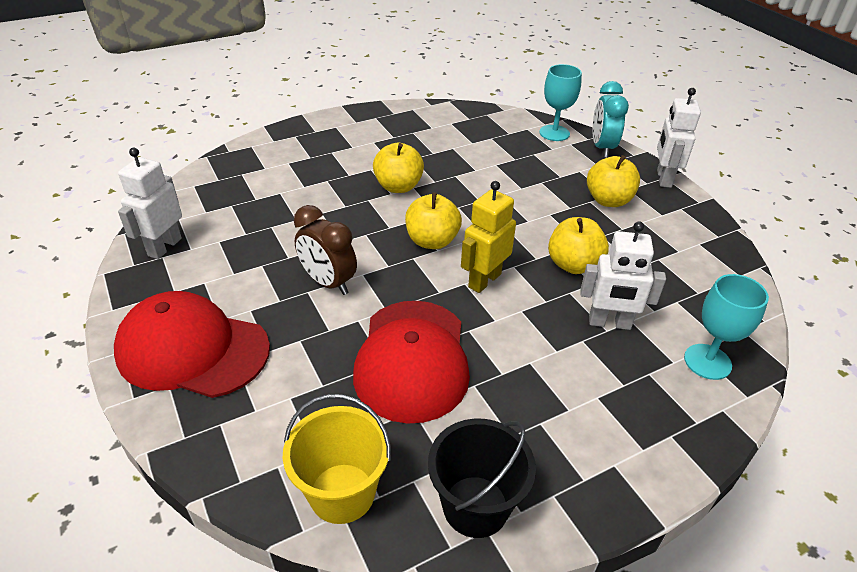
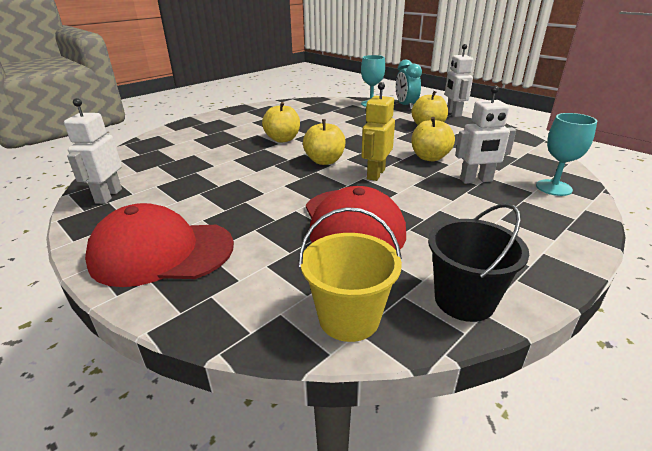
camera: 15 degrees left, 10 degrees down
(328, 283) = (259, 194): brown clock -> none

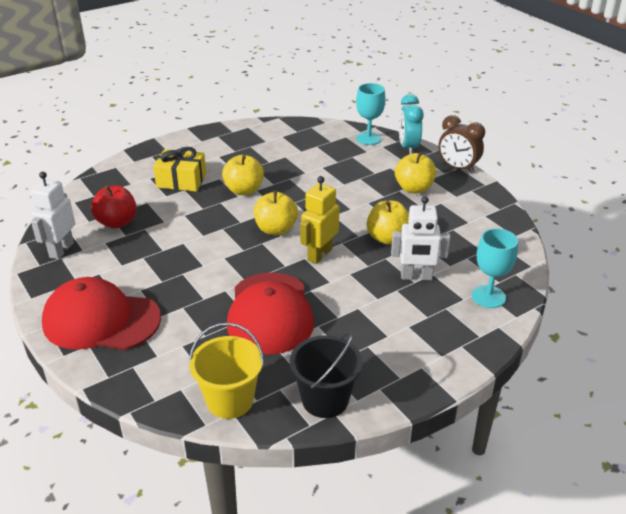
camera: 10 degrees right, 5 degrees up
(166, 170) = (117, 222): none -> red apple
(223, 138) = (181, 180): none -> yellow gift
(453, 113) = (457, 168): white robot -> brown clock

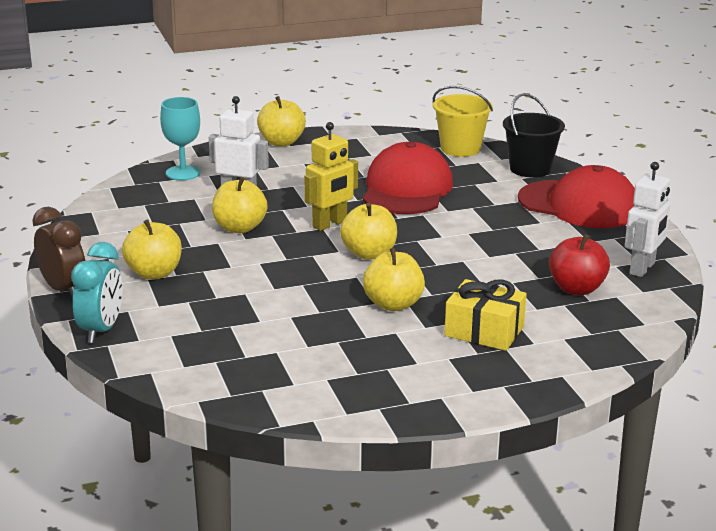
camera: 165 degrees left, 10 degrees down
(325, 400) = (382, 140): black bucket -> black bucket (530, 169)
(368, 138) = (149, 356): turquoise goblet -> none
(433, 370) = (281, 142): none -> yellow apple

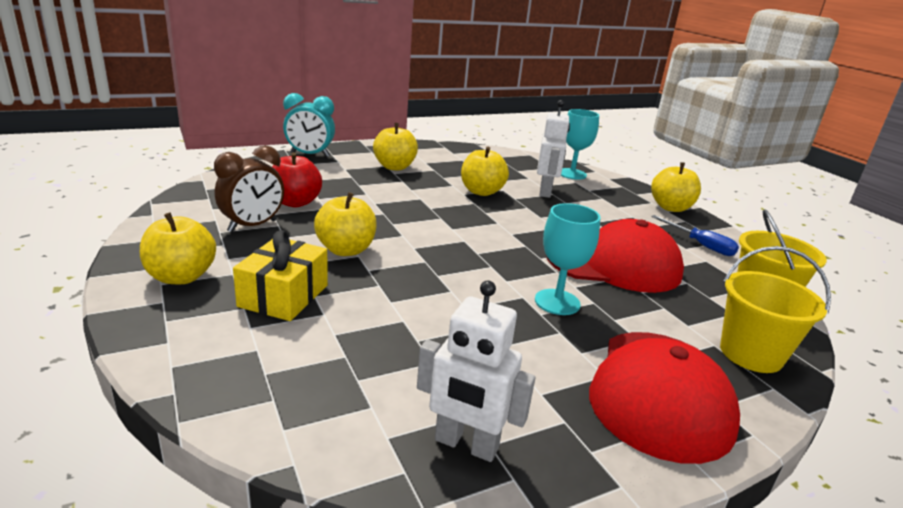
camera: 80 degrees right, 0 degrees up
(63, 289) = (367, 146): brown clock -> brown clock (252, 226)
(330, 224) = (506, 225): yellow robot -> none
(365, 147) = (700, 245): none -> blue screwdriver
(369, 254) = (450, 241): yellow apple -> yellow apple (181, 277)
(474, 221) = (557, 302): none -> turquoise goblet
(530, 169) = (751, 354): black bucket -> yellow bucket
(576, 289) = (389, 370): red apple -> red apple (295, 202)

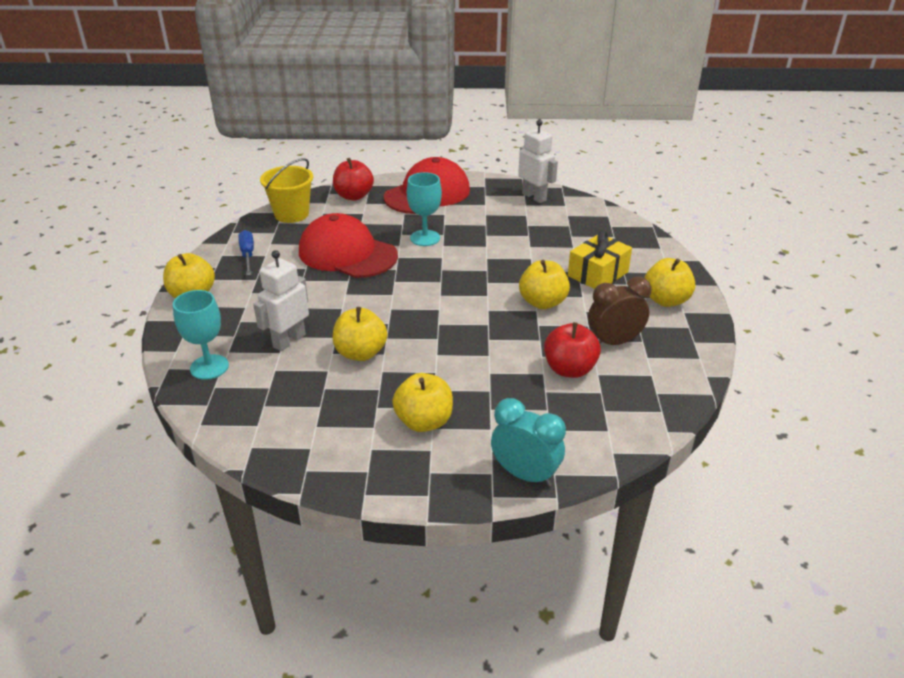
camera: 150 degrees left, 10 degrees up
(751, 354) = (354, 196): yellow bucket -> red apple

